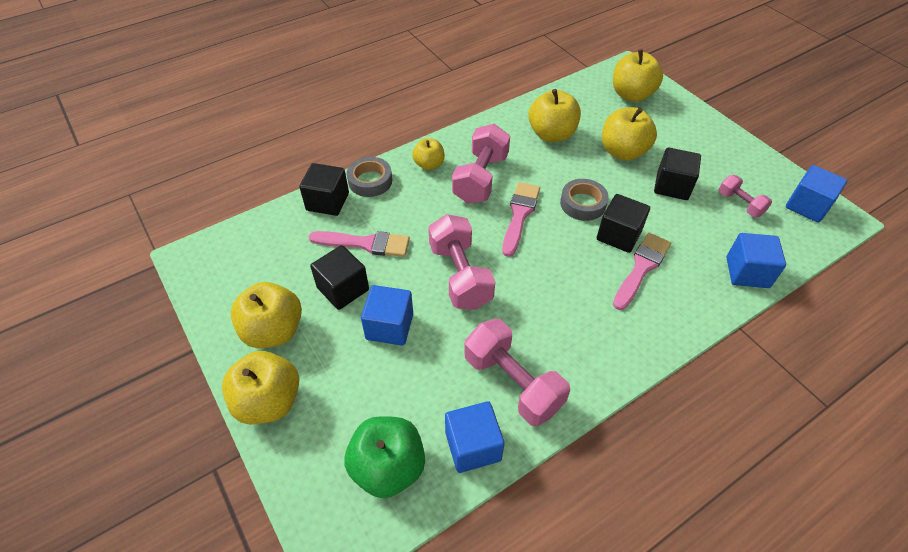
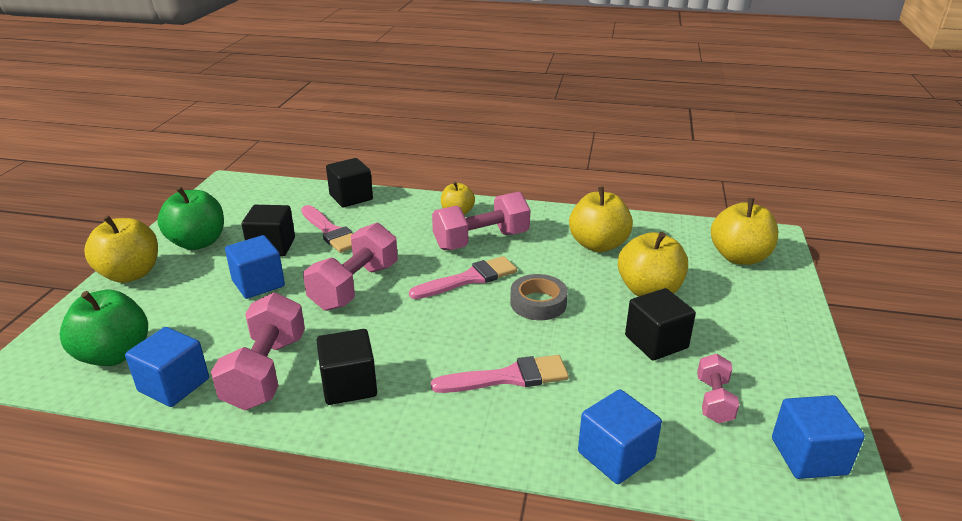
camera: 45 degrees right, 20 degrees down
(273, 331) = (198, 242): yellow apple -> green apple
(370, 181) = (399, 201): grey tape -> none
(618, 235) = (530, 342): black cube -> black cube (349, 385)

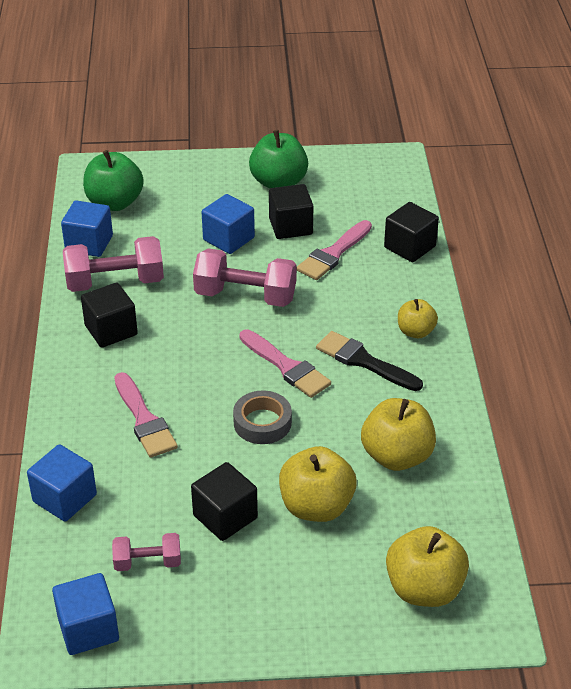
camera: 75 degrees right, 10 degrees up
(130, 274) = (216, 167): yellow apple -> none
(481, 240) = (364, 361): pink dumbbell -> black brush

